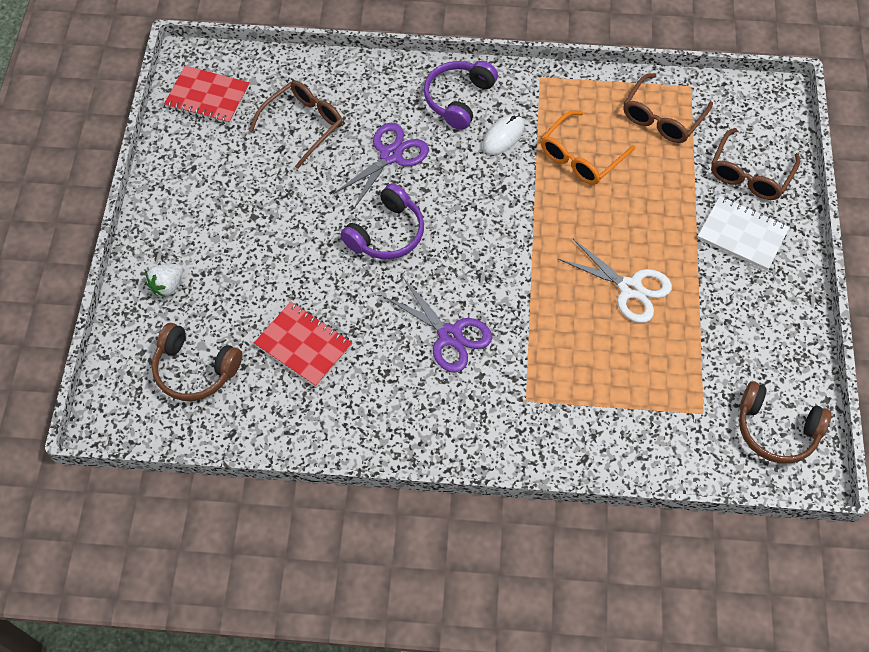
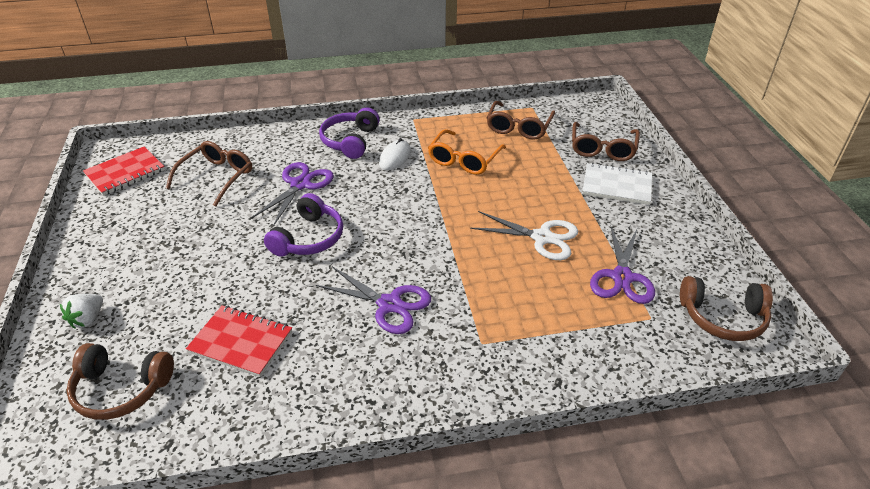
camera: 15 degrees left, 20 degrees down
(207, 97) = (125, 173): red notebook -> red notebook turned 45 degrees counterclockwise
(694, 358) = (621, 277): none -> purple scissors

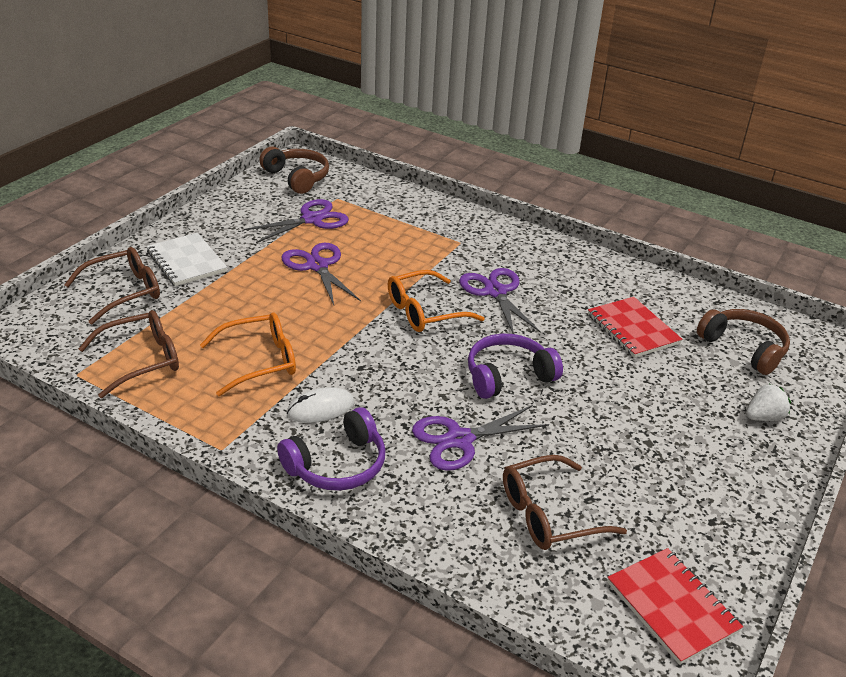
camera: 140 degrees left, 5 degrees down
(125, 173) = (672, 607): red notebook -> red notebook turned 60 degrees clockwise
(419, 250) = (424, 312): none -> orange glasses
(542, 238) = (317, 266): white scissors -> purple scissors

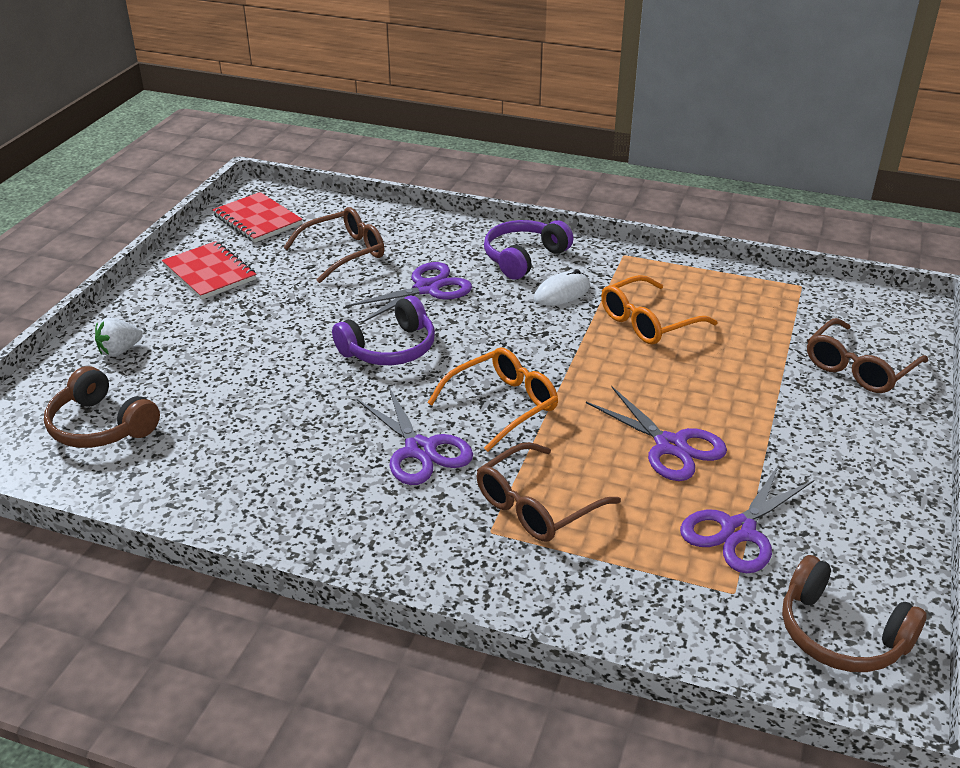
camera: 170 degrees right, 0 degrees up
(142, 360) = (758, 305): brown glasses -> brown glasses (536, 506)
(186, 261) = (836, 420): white notebook -> none
(632, 329) = (239, 427): red notebook -> red notebook (209, 273)

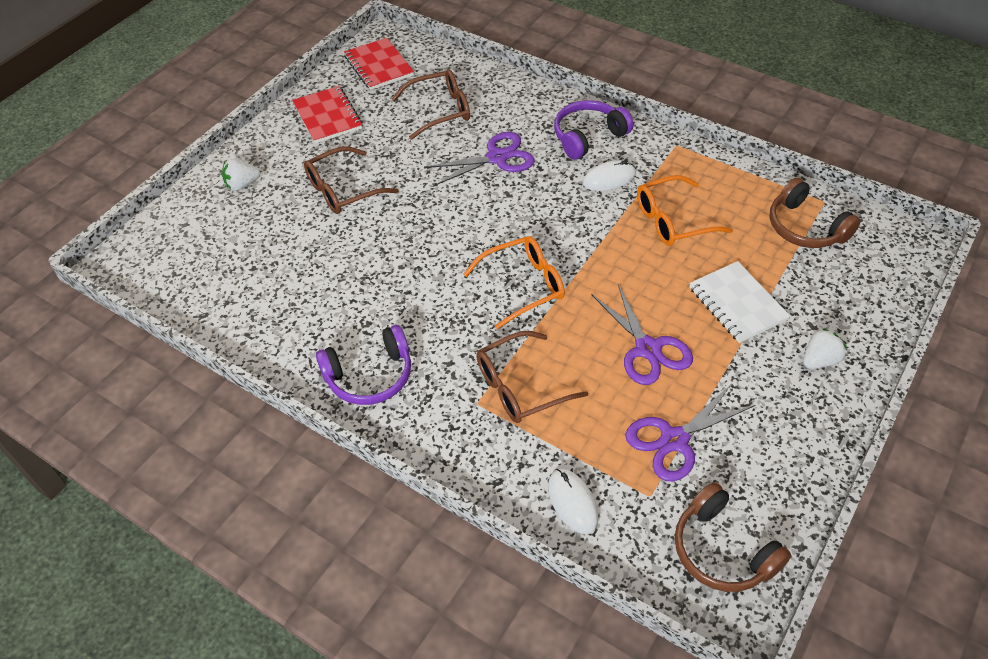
camera: 15 degrees right, 15 degrees up
(101, 426) = (213, 254): brown headphones -> brown headphones (805, 227)
(390, 348) = (449, 215): purple headphones -> purple headphones (370, 376)
(420, 450) = (445, 318): purple scissors -> none
(645, 615) = (572, 502): none -> white mouse
(751, 389) = (737, 303): none -> white notebook
(858, 368) = (841, 298): brown glasses -> brown glasses (342, 190)
(862, 428) = (819, 360): none -> white strawberry

